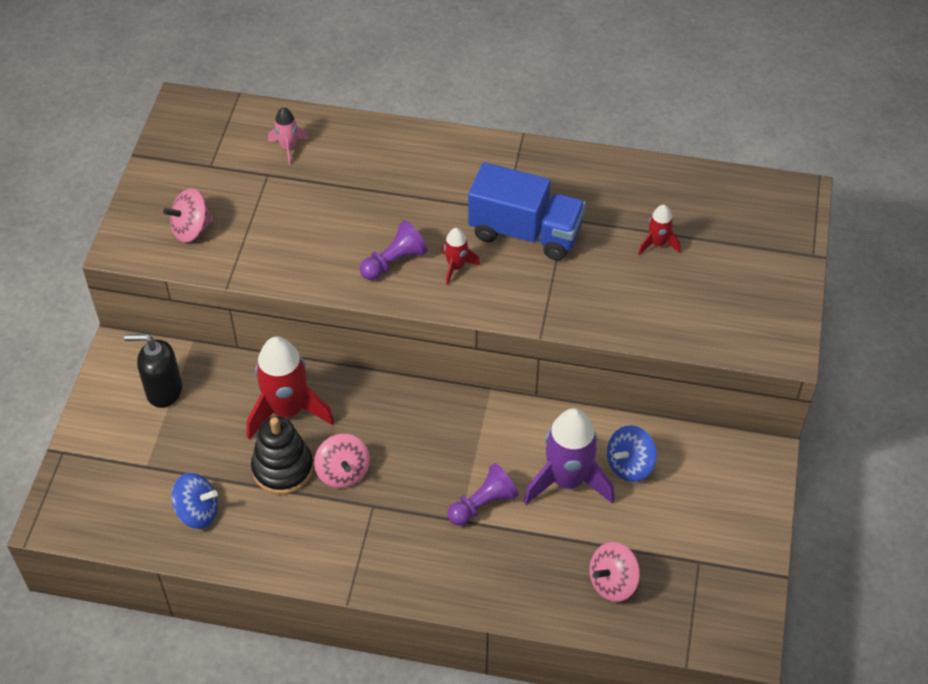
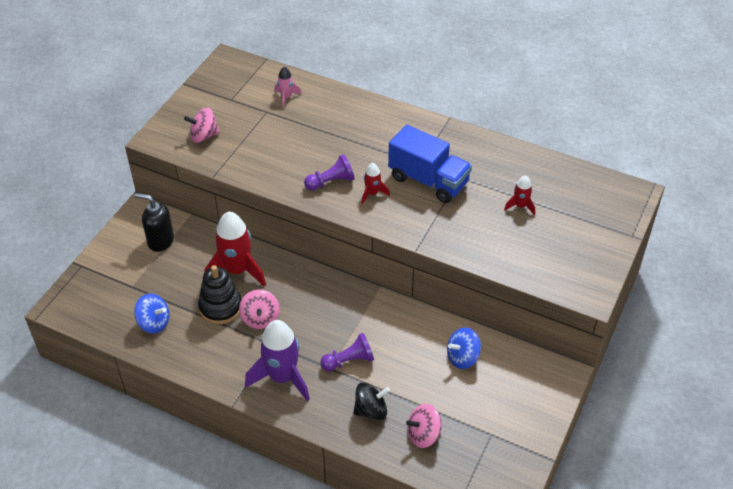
camera: 15 degrees right, 5 degrees down
(534, 566) = (371, 410): none -> black spinning top
(567, 480) = (414, 358): purple rocket -> purple rocket (282, 377)

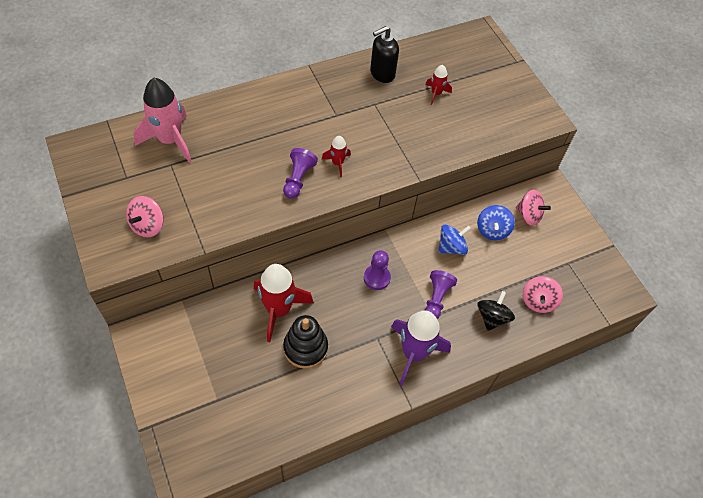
camera: 55 degrees left, 10 degrees up
(154, 323) = (275, 408): blue spinning top -> blue spinning top (451, 247)
(160, 241) = (188, 343): black soap dispenser -> black soap dispenser (382, 74)
(260, 318) = (343, 328): pink spinning top -> pink spinning top (528, 215)
(286, 97) = (170, 140): pink rocket -> pink rocket, size x2.06
(327, 310) = (377, 278): none -> purple pawn
(428, 180) = (359, 123): blue truck -> none

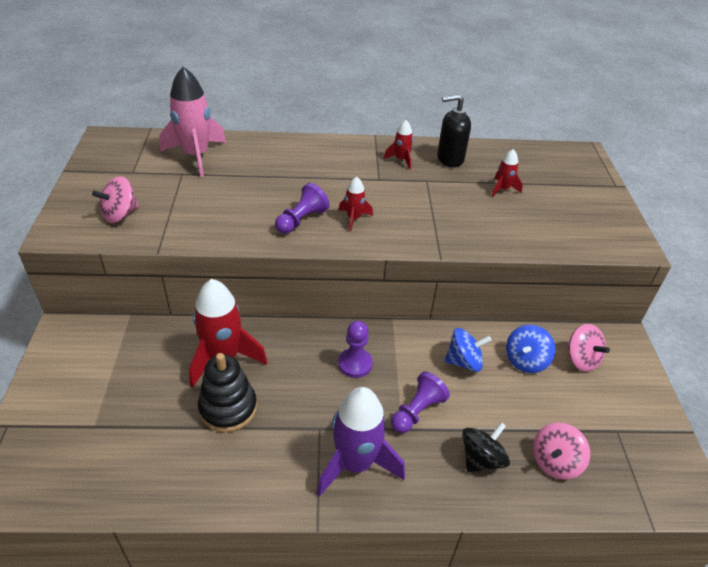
camera: 25 degrees right, 15 degrees down
(344, 87) = (401, 160): none -> red rocket

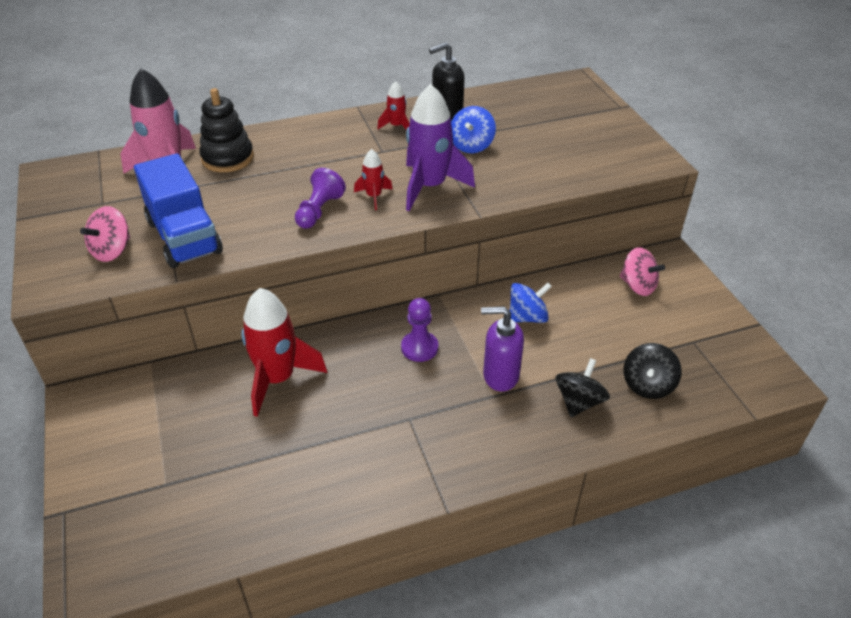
camera: 15 degrees left, 0 degrees up
(181, 216) = (184, 237): none -> blue truck
(228, 408) = (305, 426): black stacking toy -> black stacking toy (227, 158)
(355, 464) = (460, 441): purple rocket -> purple rocket (430, 187)
(417, 411) = (500, 376): purple pawn -> purple soap dispenser
(502, 189) = (512, 134): red rocket -> none
(525, 360) = (586, 300): blue spinning top -> blue spinning top (471, 145)
(555, 462) = (647, 385): pink spinning top -> black spinning top

